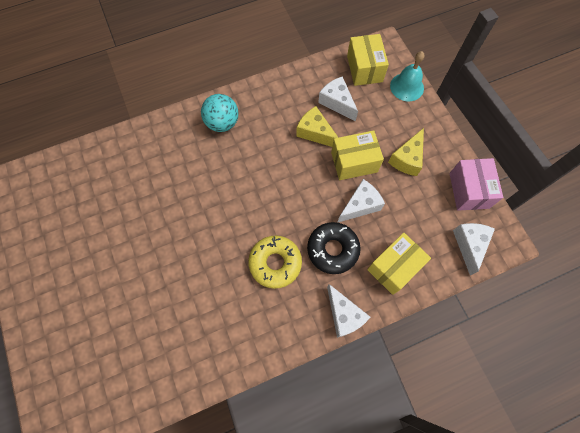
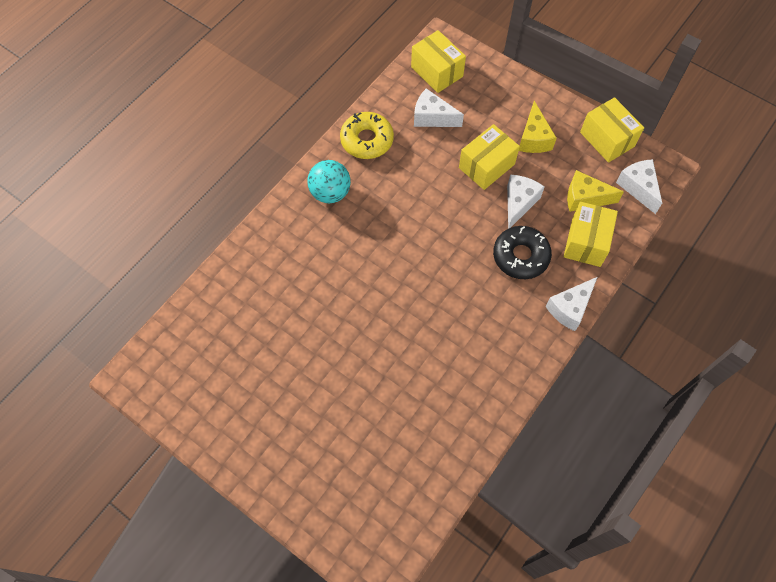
camera: 30 degrees left, 5 degrees down
(275, 263) = (476, 297): yellow donut -> yellow donut (367, 140)
(315, 132) = (430, 156): yellow cheese -> yellow cheese (585, 198)
(344, 315) = (570, 308): white cheese -> white cheese turned 105 degrees clockwise
(407, 87) = (489, 70): turquoise bell -> none
(469, 190) = (607, 139): pink box -> yellow box

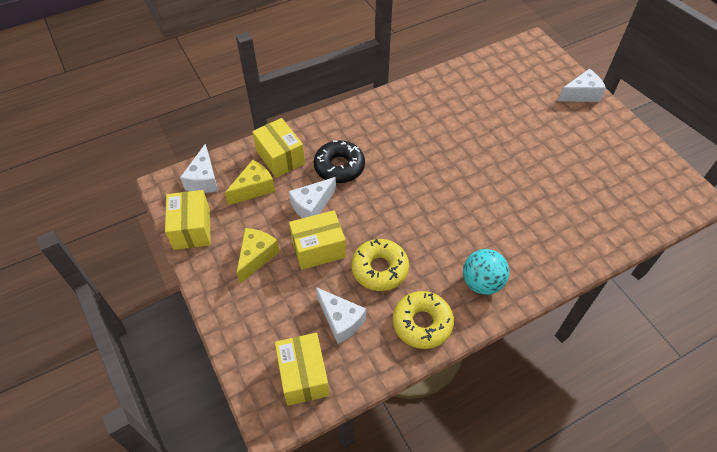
camera: 155 degrees left, 10 degrees down
(424, 169) = (379, 269): none -> yellow donut
(570, 308) = (327, 121): white cheese -> white cheese (581, 94)
(585, 198) = (254, 188): yellow cheese -> yellow cheese turned 75 degrees counterclockwise
(586, 242) = (280, 157): yellow box -> yellow box turned 75 degrees counterclockwise

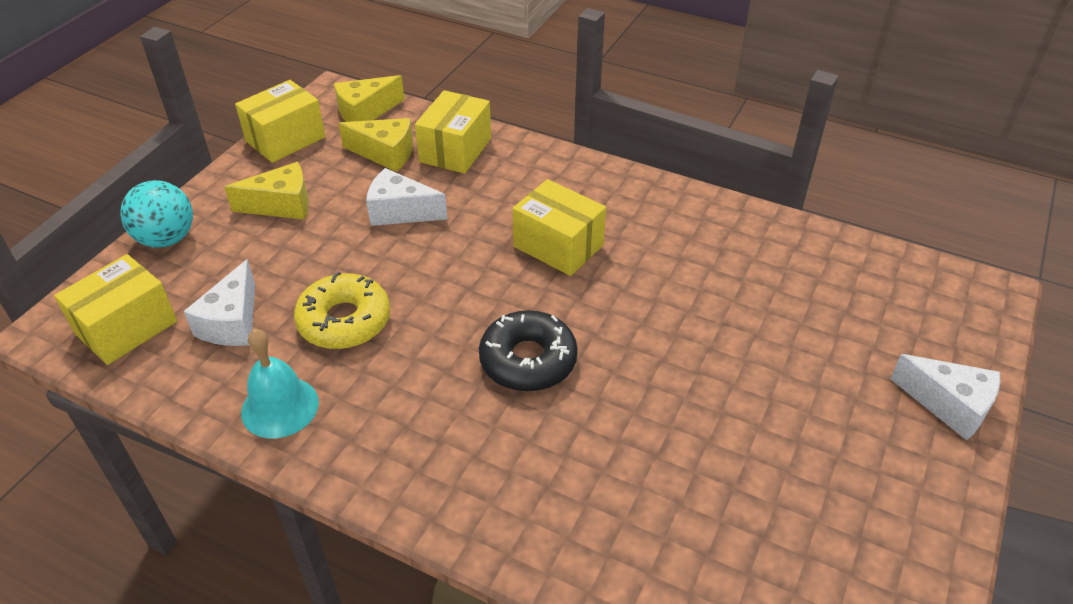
camera: 55 degrees right, 10 degrees down
(203, 179) = (365, 112): white cheese -> yellow cheese
(318, 248) = (334, 249): yellow box -> yellow box (558, 246)
(339, 167) = (489, 204): black donut -> black donut (528, 360)
(422, 323) = (280, 407): yellow donut -> turquoise bell
(482, 282) = (402, 444): turquoise ball -> turquoise ball (167, 239)

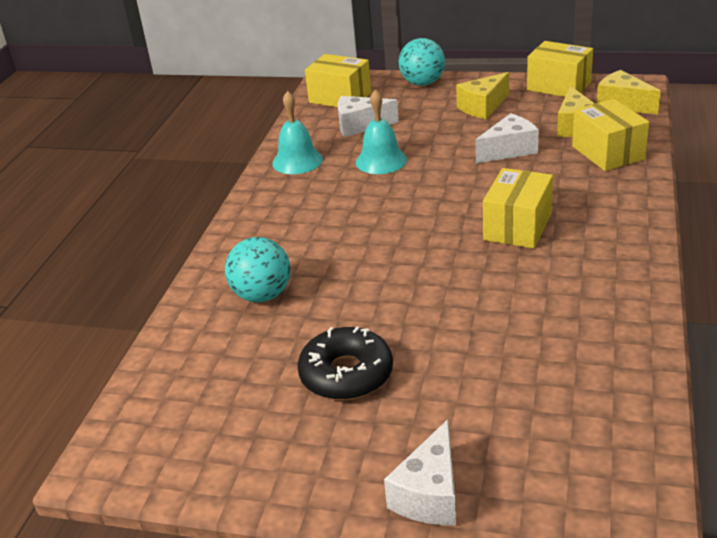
camera: 80 degrees right, 10 degrees down
(282, 205) = (483, 107): yellow cheese -> yellow cheese turned 75 degrees clockwise
(344, 321) = (381, 161): yellow donut -> turquoise bell
(400, 212) = (509, 150): white cheese -> white cheese turned 60 degrees clockwise
(455, 150) = (608, 153): yellow box -> yellow box turned 60 degrees clockwise
(528, 360) = (378, 240): black donut -> black donut (346, 374)
(598, 494) = (262, 295): none -> turquoise ball

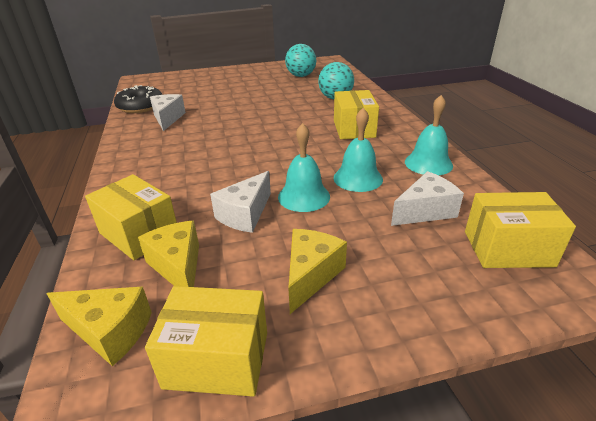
camera: 150 degrees right, 0 degrees up
(346, 374) = (265, 87): black donut -> black donut (140, 106)
(422, 83) = (437, 309): turquoise ball -> turquoise ball (301, 76)
(429, 494) = (212, 73): white cheese -> white cheese (168, 118)
(446, 155) = (304, 196): none -> turquoise bell
(517, 227) = (211, 152): yellow box -> yellow box (354, 129)

